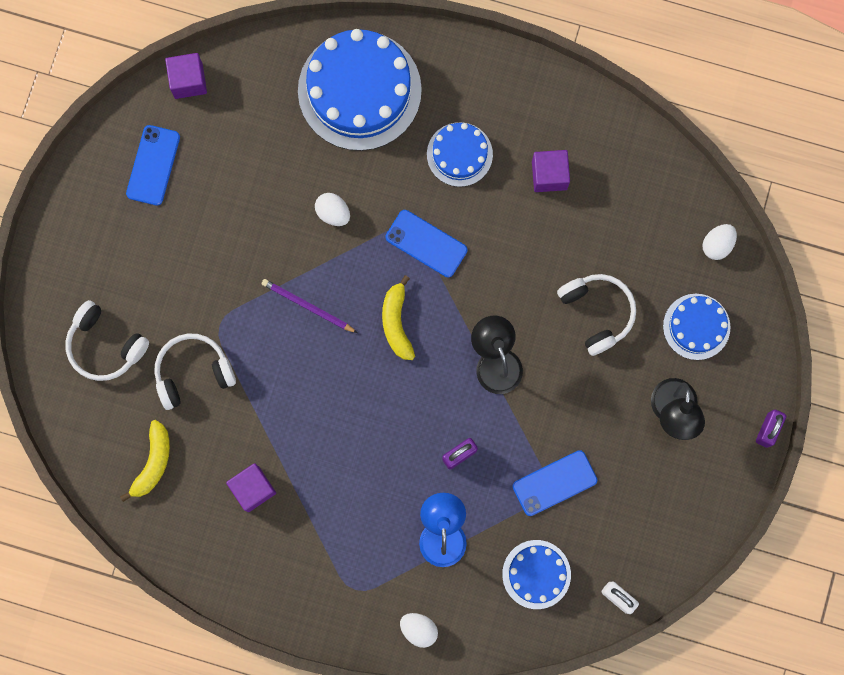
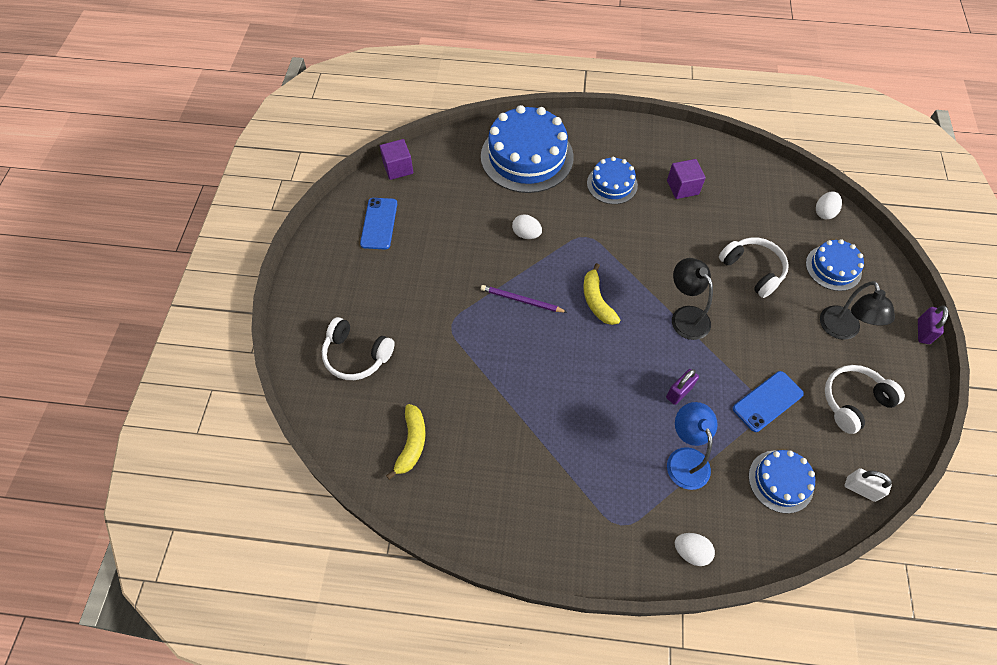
camera: 10 degrees left, 20 degrees down
(193, 372) = (435, 364): white headphones -> white headphones (853, 401)
(253, 489) = (506, 450): purple cube -> none
(426, 243) = (604, 244): blue phone -> none

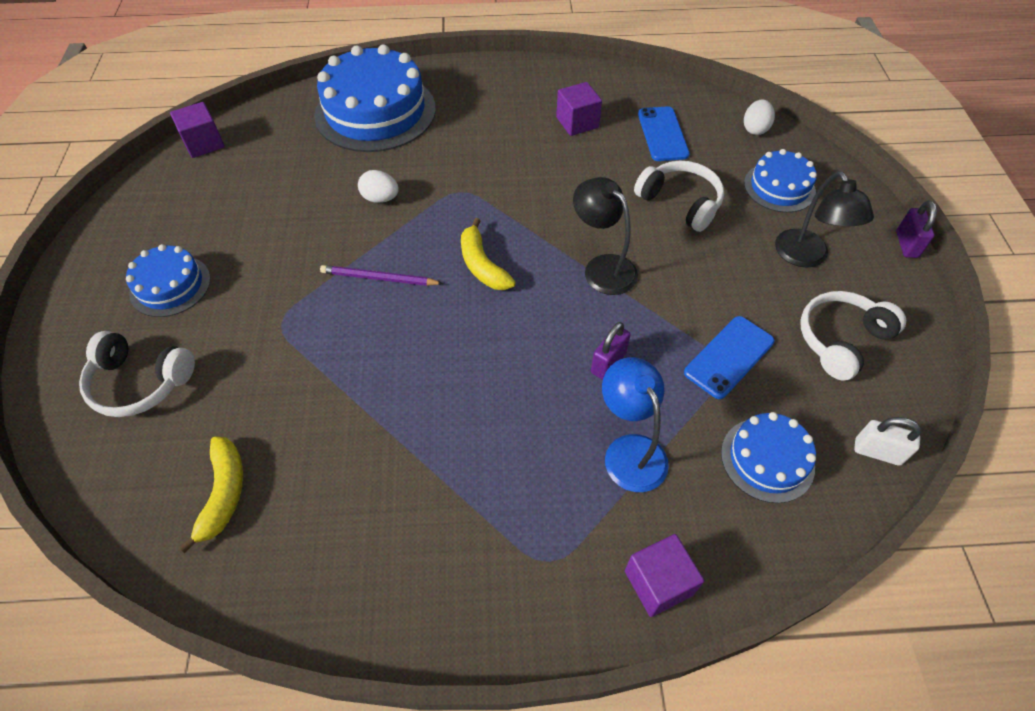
camera: 10 degrees left, 5 degrees down
(379, 223) = (176, 210): blue phone -> blue phone (662, 134)
(612, 184) = (487, 129): blue cake -> blue cake (170, 286)
(691, 552) = (658, 583): white egg -> purple cube

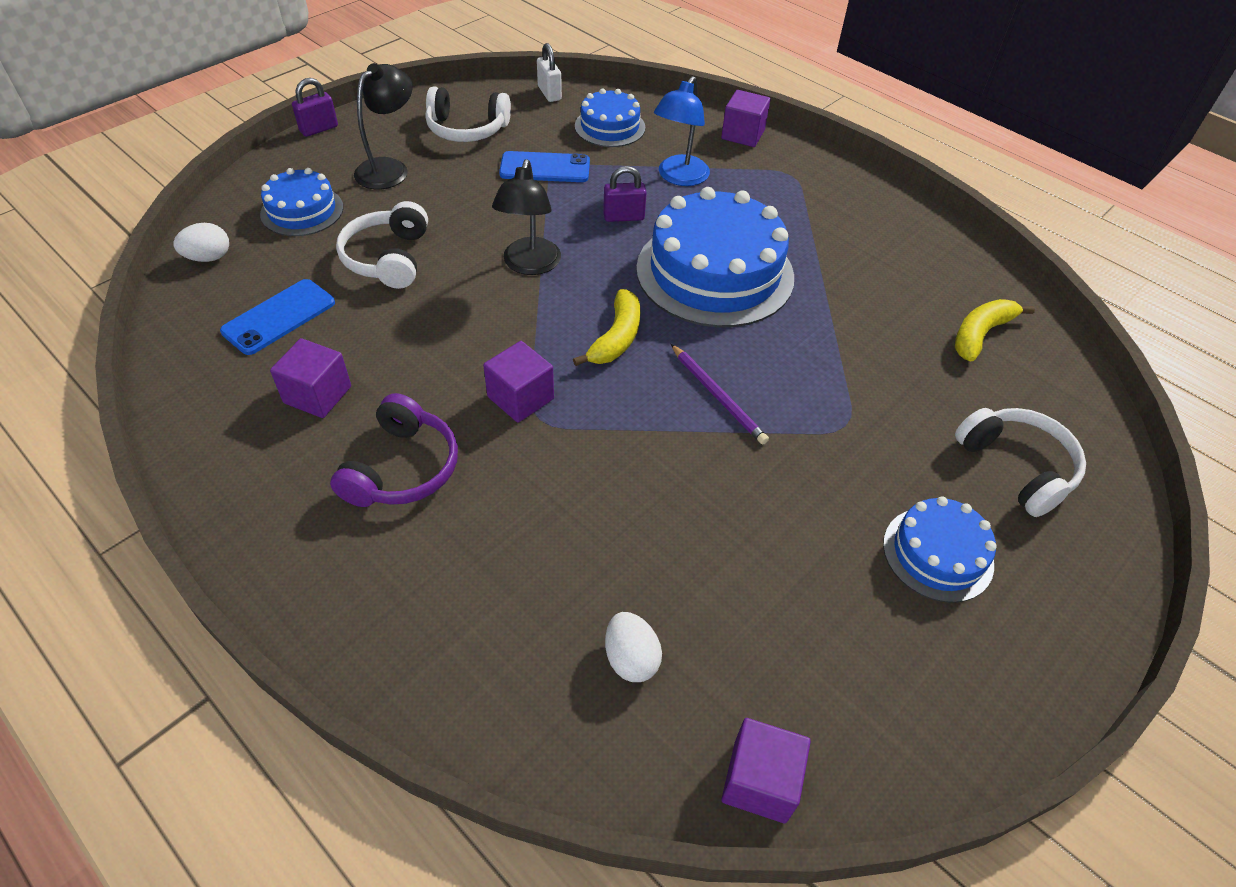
camera: 135 degrees left, 5 degrees down
(375, 112) = (482, 618): blue cake -> blue cake (715, 272)
(380, 198) = (624, 478): white egg -> white egg (631, 658)
(484, 193) = (520, 398): none -> purple cube
(489, 127) = (402, 468): none -> purple headphones

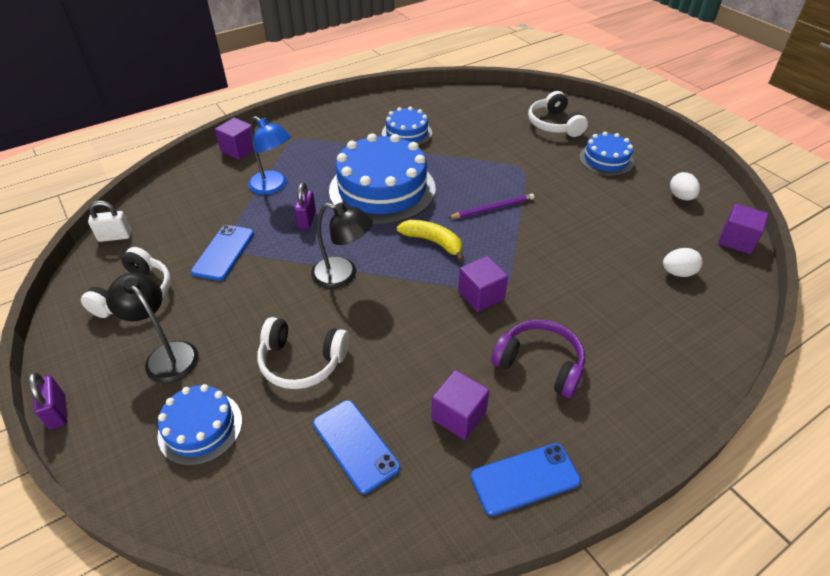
camera: 75 degrees left, 5 degrees down
(208, 258) = (243, 513): white egg -> white egg (681, 197)
(229, 461) = (525, 478): none -> blue phone
(610, 127) = (188, 210): blue cake -> blue cake (407, 133)
(980, 334) = (462, 110): yellow banana -> none
(1017, 467) = (554, 124): white headphones -> white headphones turned 90 degrees counterclockwise

